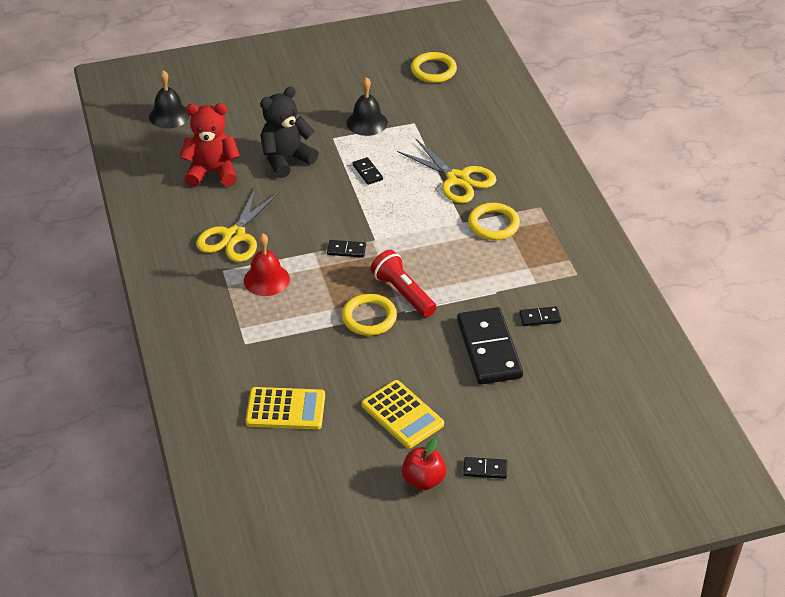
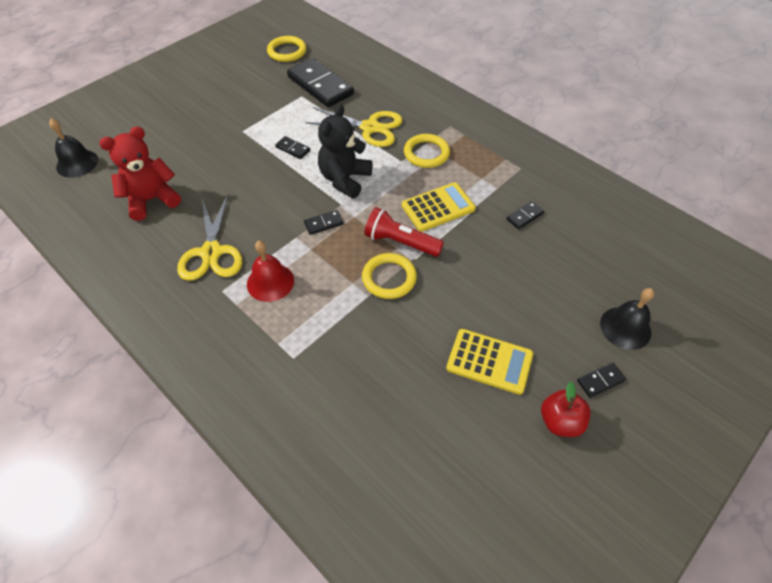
camera: 30 degrees left, 10 degrees up
(285, 409) = (381, 411): yellow calculator -> yellow calculator (438, 207)
(286, 159) = (214, 163): black teddy bear -> black teddy bear (345, 179)
(367, 122) = (263, 108): black bell -> black bell (625, 327)
(489, 349) = (509, 262): black domino -> black domino (320, 85)

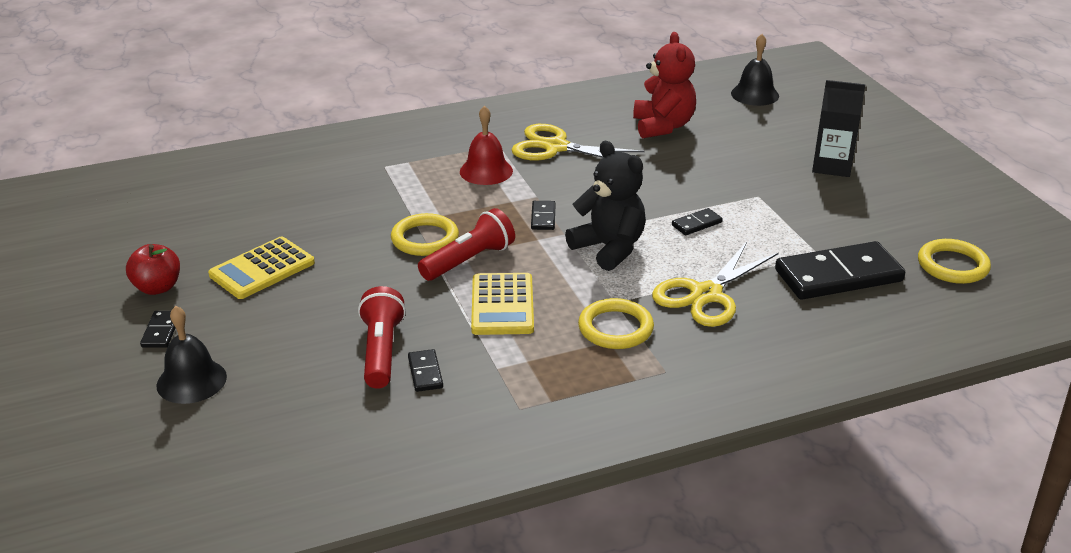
camera: 115 degrees right, 20 degrees down
(187, 107) = (832, 166): none -> black carton
(522, 245) = (381, 351): none -> red flashlight

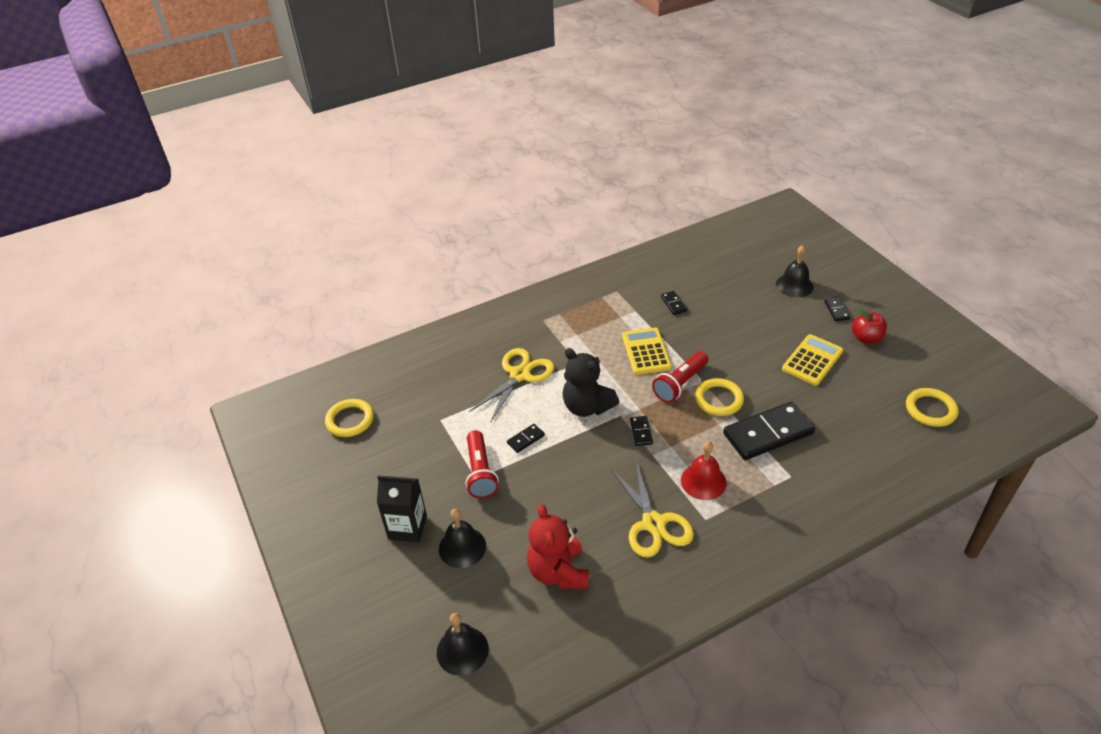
camera: 175 degrees right, 10 degrees up
(381, 351) = (704, 313): red flashlight -> red flashlight (480, 472)
(556, 147) = (653, 523): yellow scissors -> yellow scissors turned 60 degrees clockwise
(615, 328) = (574, 344): yellow ring -> yellow ring (930, 410)
(766, 148) = (462, 547): none -> black bell
(838, 276) = (431, 401): black domino -> black domino (768, 433)

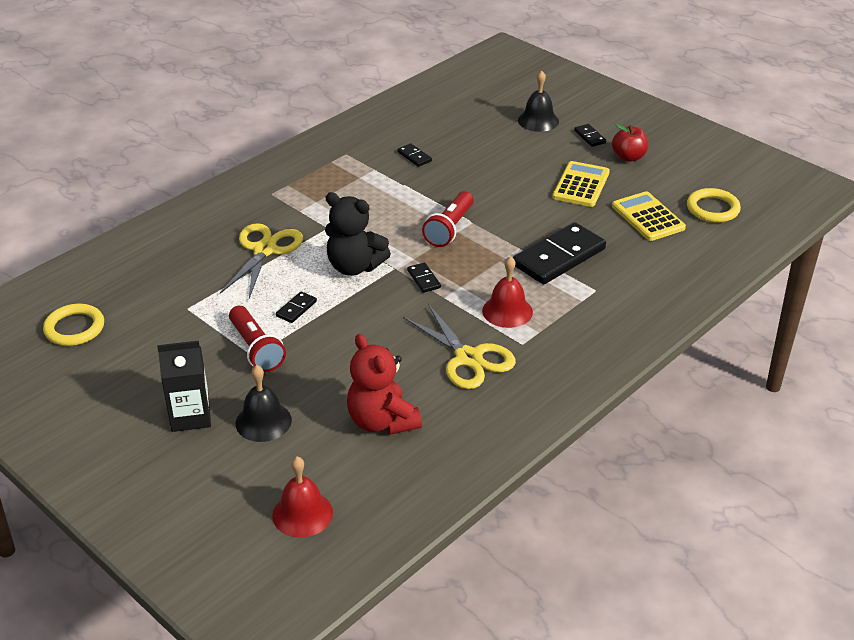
camera: 20 degrees left, 5 degrees down
(462, 650) = (302, 514): black bell -> red bell
(646, 352) = (401, 205): yellow calculator -> yellow calculator (648, 217)
(718, 399) = (496, 236): yellow ring -> none

